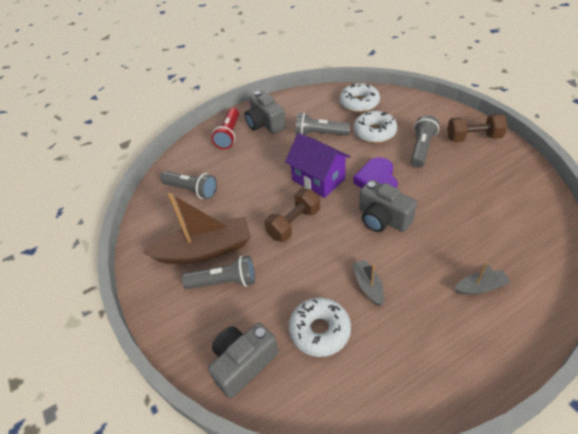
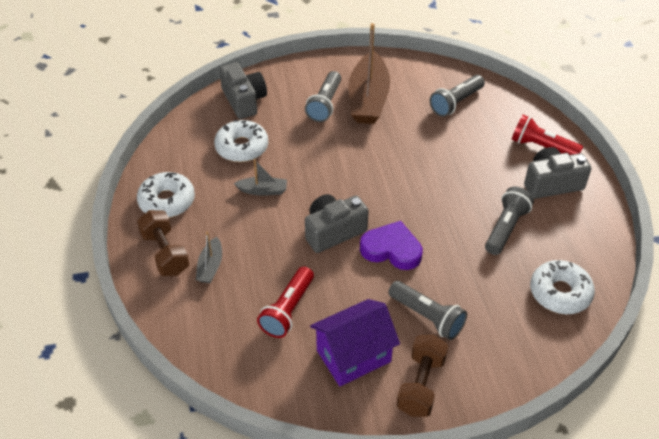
camera: 105 degrees right, 0 degrees up
(294, 224) = (366, 164): brown dumbbell -> brown dumbbell (165, 253)
(318, 179) = (421, 201): purple house -> purple house (353, 356)
(374, 132) = (484, 283): white donut -> white donut (167, 201)
(477, 218) = (288, 310): none -> red flashlight

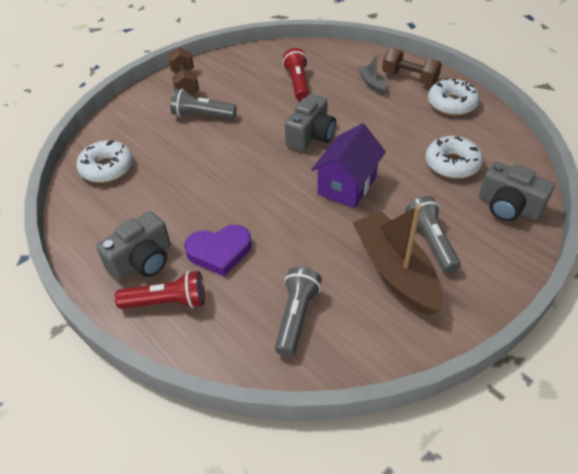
camera: 150 degrees right, 0 degrees up
(263, 190) = (394, 140): grey boat -> none
(353, 356) = (236, 80): purple house -> purple house (347, 185)
(391, 249) = (257, 143): purple heart -> purple heart (219, 252)
(505, 228) = (171, 198): grey flashlight -> none

